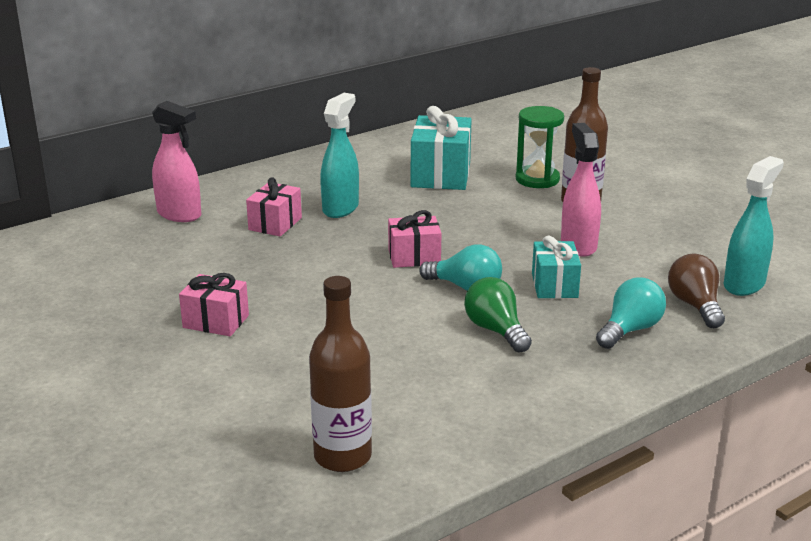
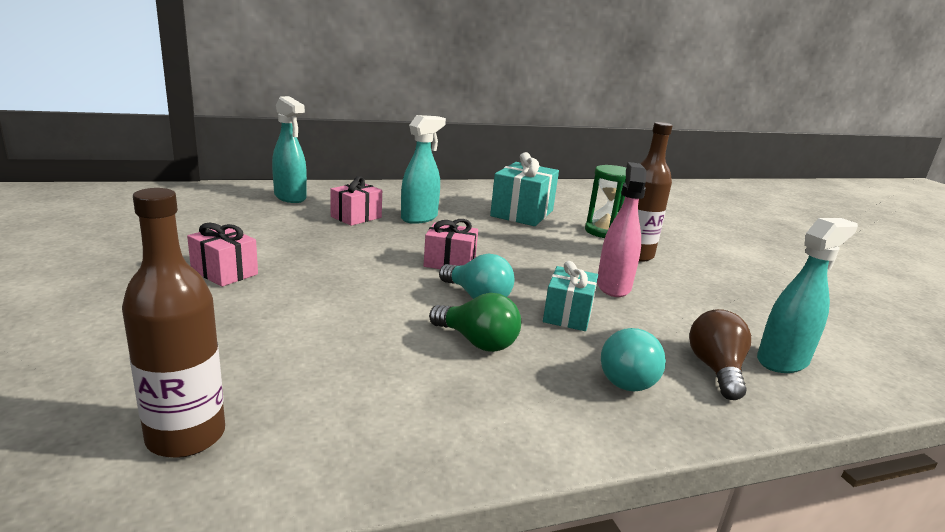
camera: 15 degrees right, 5 degrees down
(179, 214) = (290, 197): pink spray bottle -> turquoise spray bottle
(496, 330) = (477, 342): green light bulb -> green light bulb turned 135 degrees clockwise
(630, 330) = (626, 377): turquoise light bulb -> turquoise light bulb turned 135 degrees clockwise

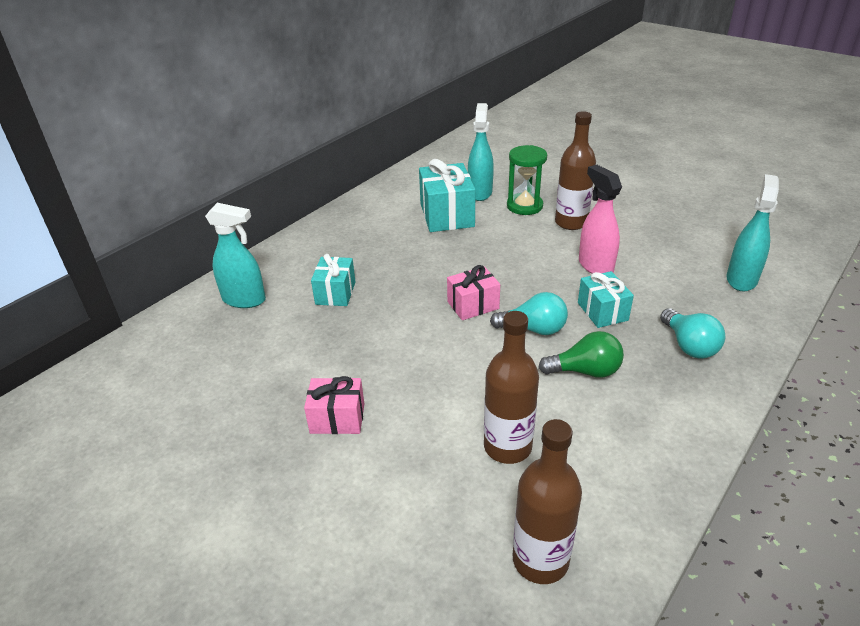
camera: 30 degrees left, 15 degrees up
(312, 350) = (507, 447): none -> brown bottle
(356, 217) = (335, 293): pink gift -> turquoise gift
(419, 218) = (383, 265): turquoise spray bottle -> turquoise spray bottle (480, 192)
(716, 370) = (720, 309): brown light bulb -> none

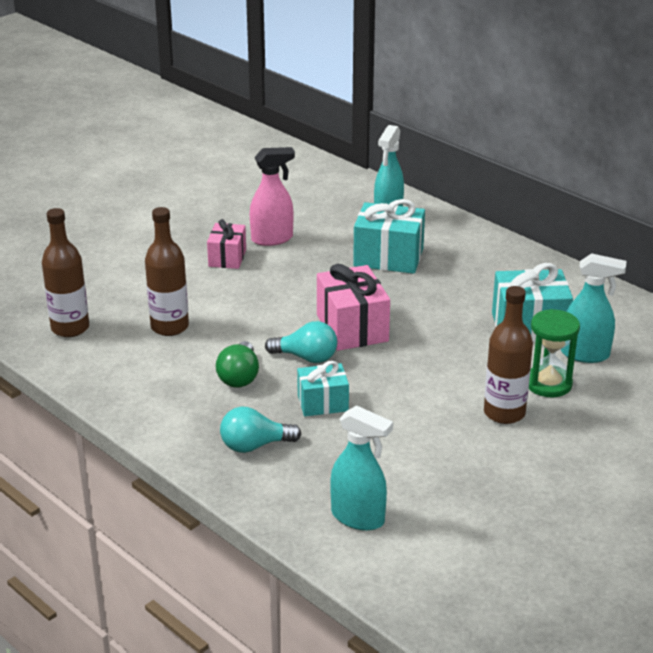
camera: 95 degrees right, 5 degrees down
(335, 293) = (388, 257): turquoise gift -> turquoise gift, size x1.61
(473, 305) = (352, 328): pink gift -> pink gift, size x1.61
(533, 329) = (306, 357): turquoise light bulb -> turquoise light bulb turned 90 degrees counterclockwise
(595, 265) = (407, 414): pink spray bottle -> pink spray bottle (272, 239)

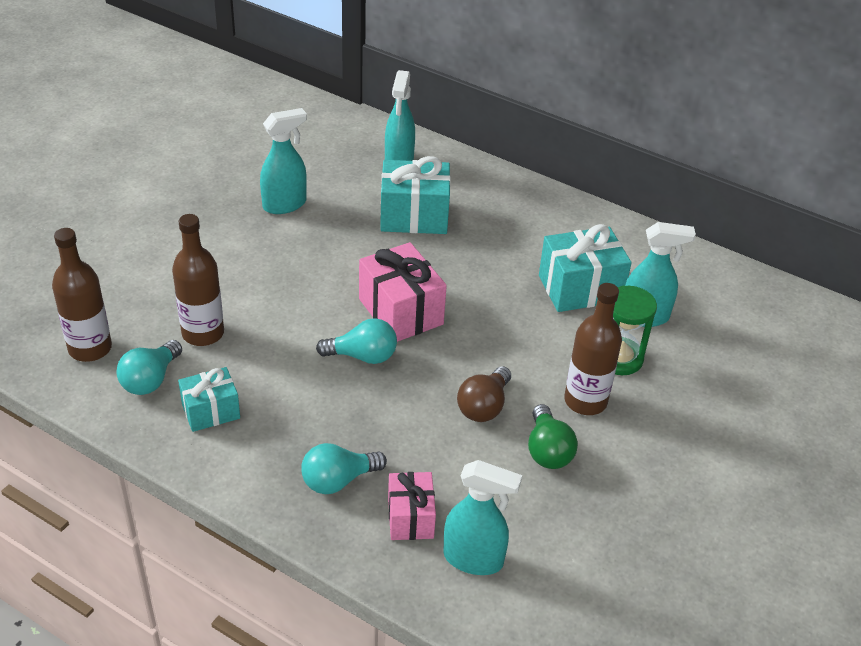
camera: 15 degrees left, 10 degrees up
(114, 355) = (150, 380): none -> turquoise light bulb
(227, 258) = (242, 234): pink gift -> pink gift (410, 517)
(239, 377) = (297, 391): green light bulb -> green light bulb (547, 450)
(272, 239) = (285, 204): pink spray bottle -> turquoise spray bottle
(323, 403) = (396, 413): turquoise gift -> turquoise gift (211, 411)
(406, 406) = (484, 406): none -> brown light bulb

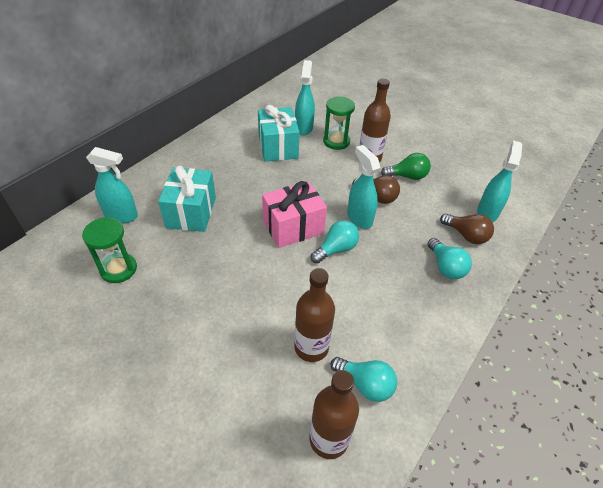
camera: 85 degrees left, 5 degrees up
(211, 411) = (395, 339): turquoise gift -> none
(285, 204) = (155, 290): turquoise spray bottle -> turquoise spray bottle (359, 218)
(314, 174) = (118, 269): none -> green hourglass
(363, 356) = (336, 249): turquoise light bulb -> turquoise light bulb turned 45 degrees clockwise
(410, 517) = (466, 235): pink gift -> brown light bulb

